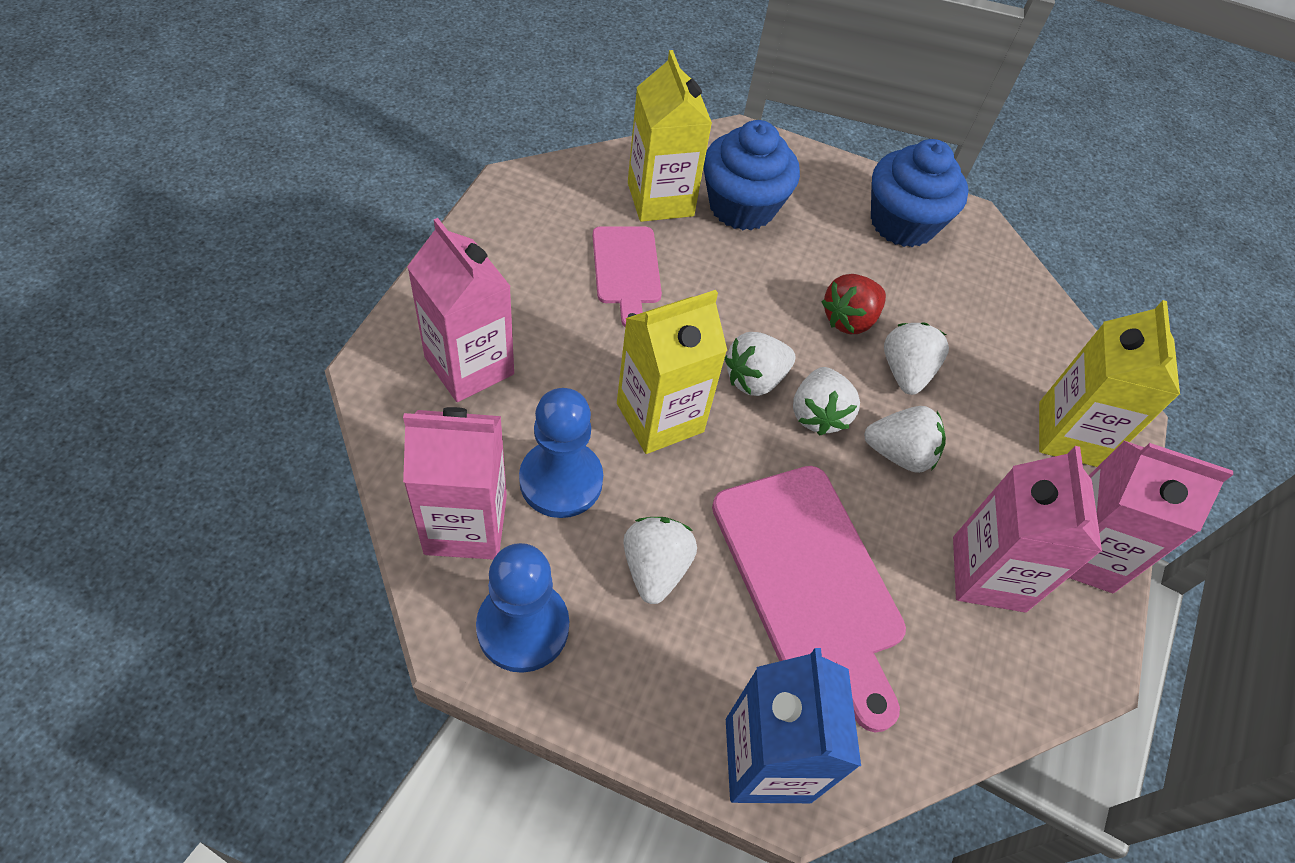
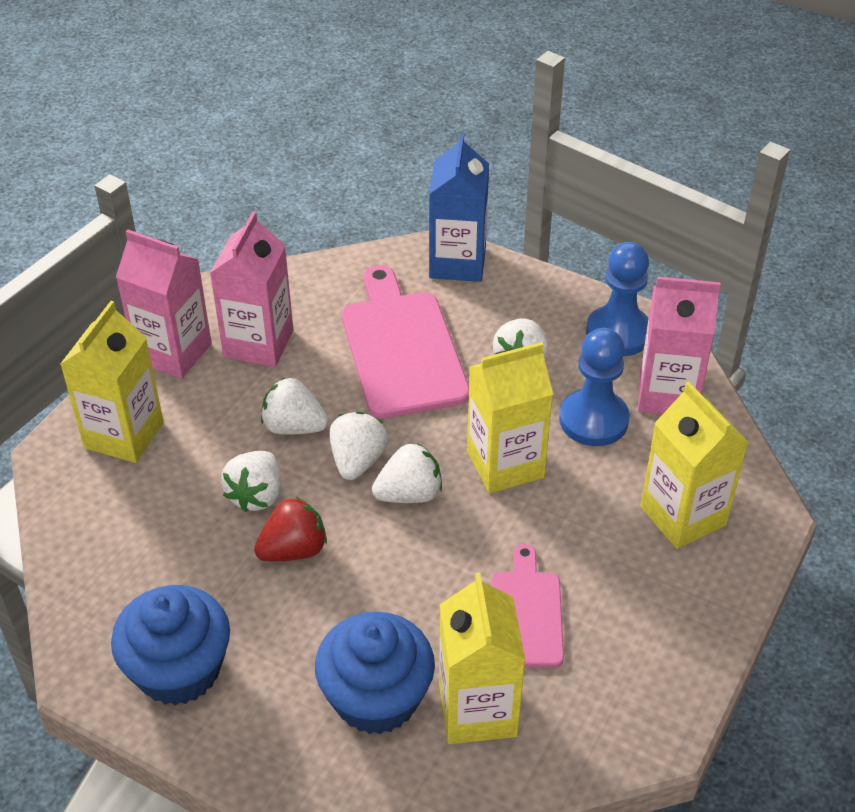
camera: 165 degrees left, 10 degrees down
(469, 366) = (683, 516): pink carton -> yellow carton

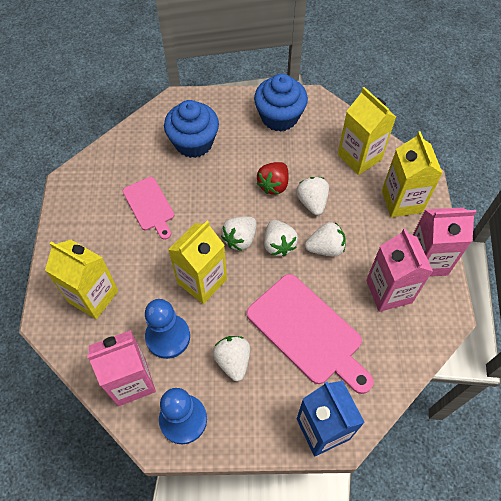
camera: 150 degrees right, 15 degrees up
(477, 710) = (149, 157): yellow carton -> yellow carton (359, 157)

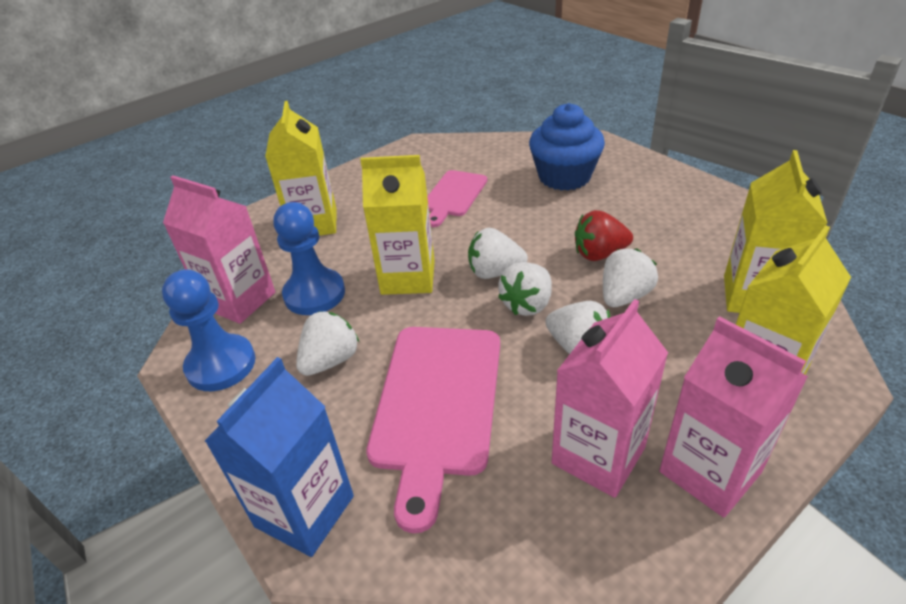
camera: 55 degrees right, 20 degrees down
(279, 117) = (692, 206): blue cupcake -> none

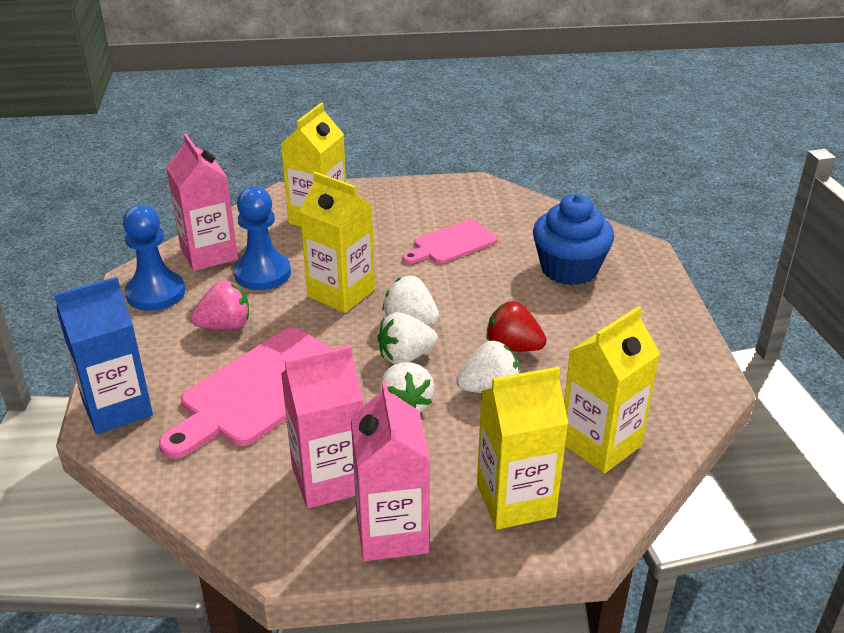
camera: 30 degrees right, 5 degrees down
(330, 360) = (225, 325): white strawberry -> pink strawberry

